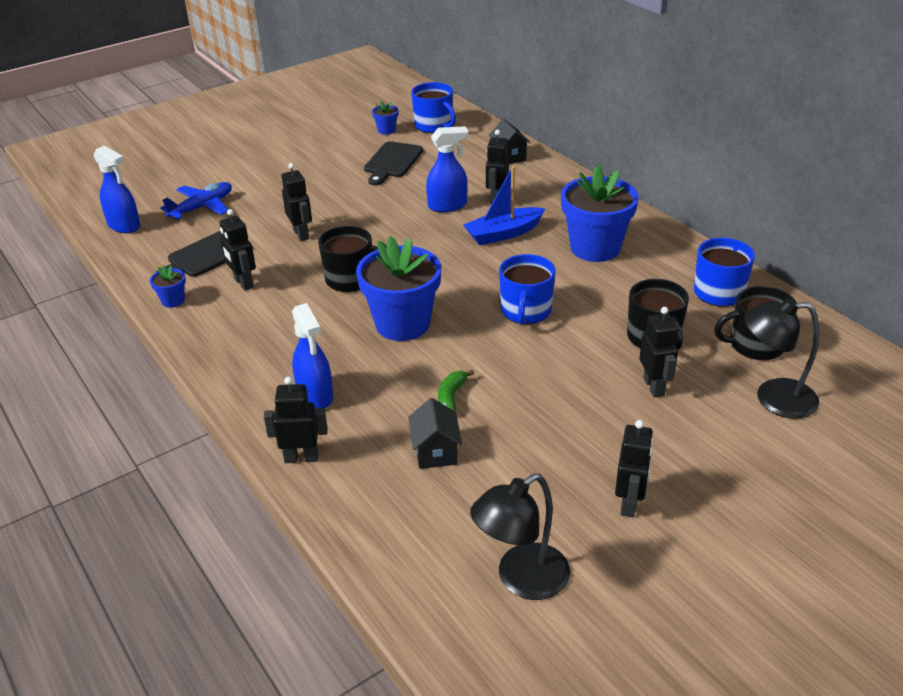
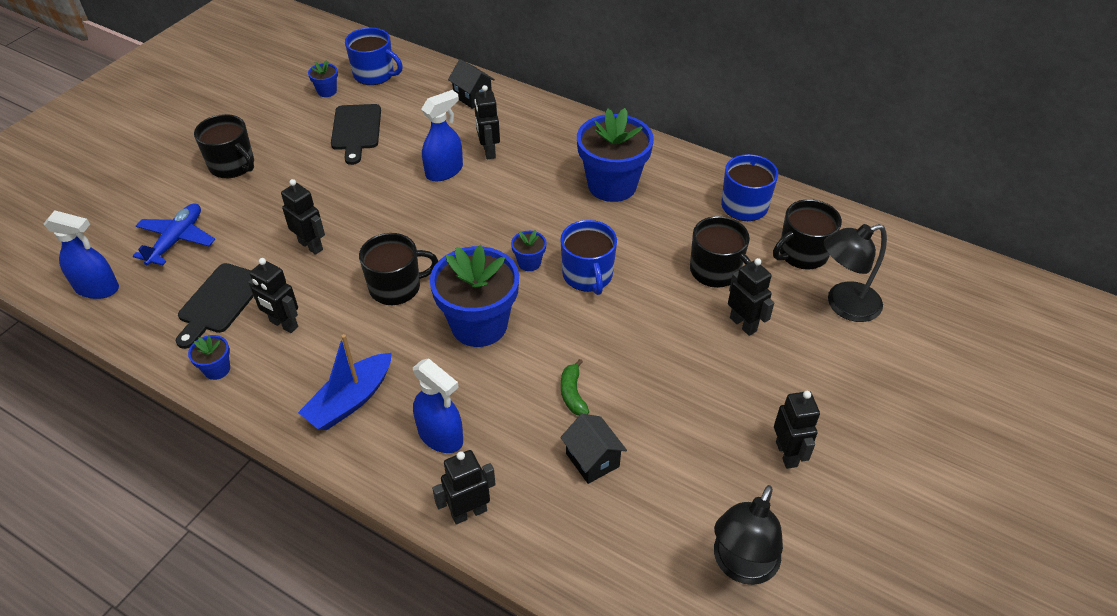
camera: 25 degrees left, 10 degrees up
(277, 166) = (232, 165): none -> black mug
(478, 289) = (529, 263): none -> blue flower pot
(503, 234) = (518, 191): blue boat -> blue boat (350, 401)

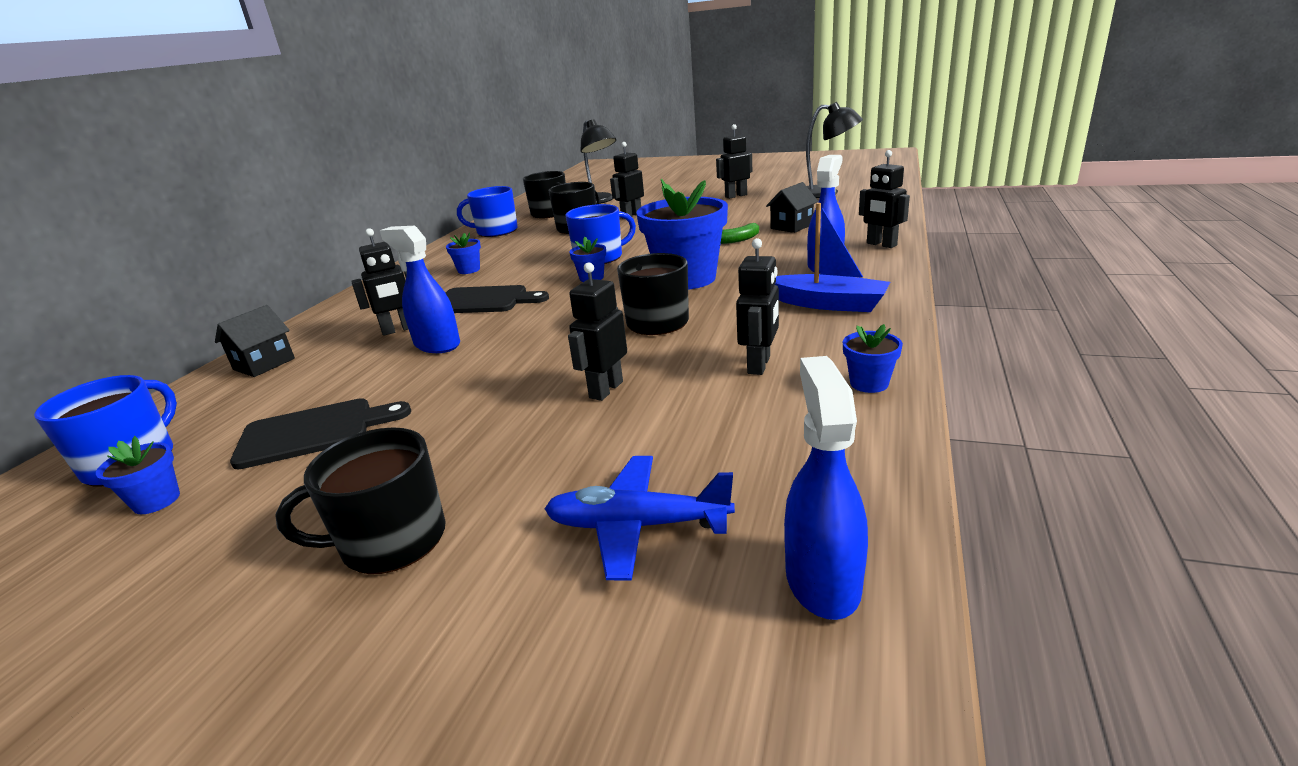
camera: 100 degrees left, 20 degrees down
(220, 302) = (755, 423): black cutting board -> black cutting board (485, 301)
(232, 165) = (391, 541): black mug -> black mug turned 135 degrees counterclockwise
(612, 185) = (469, 270): blue flower pot -> blue flower pot, size x0.43

